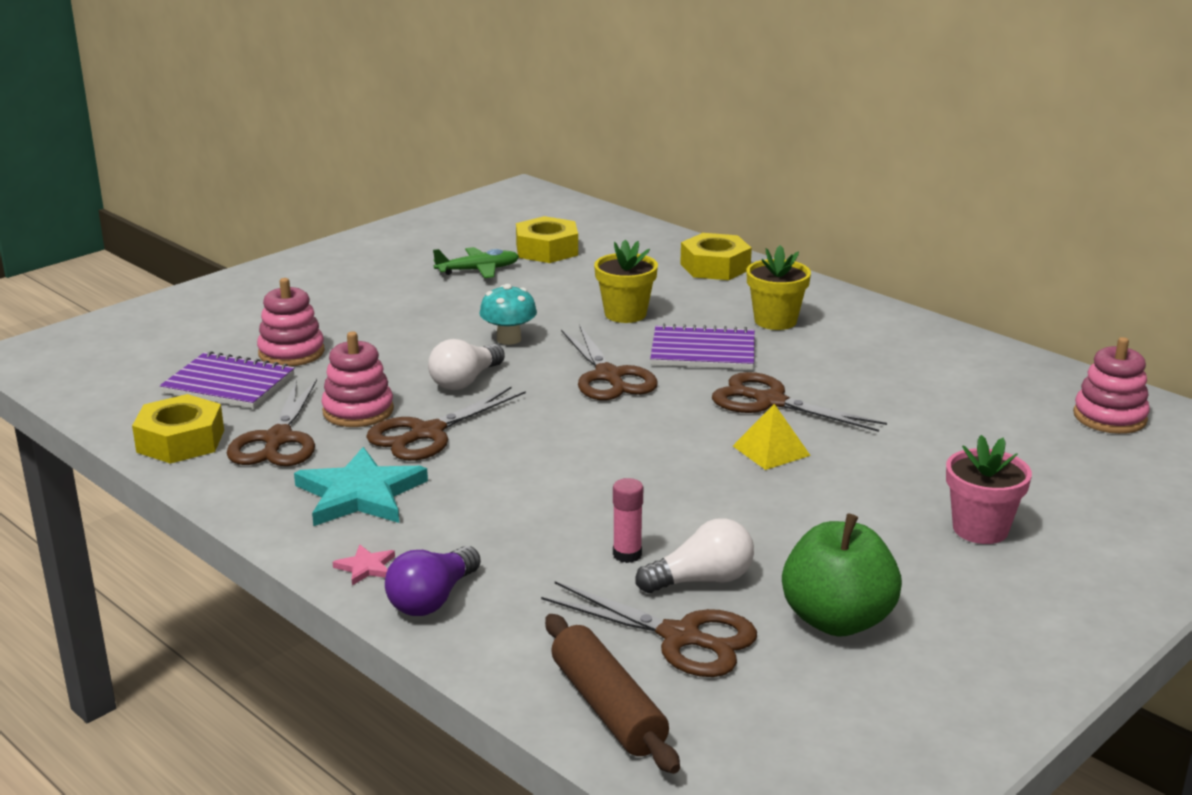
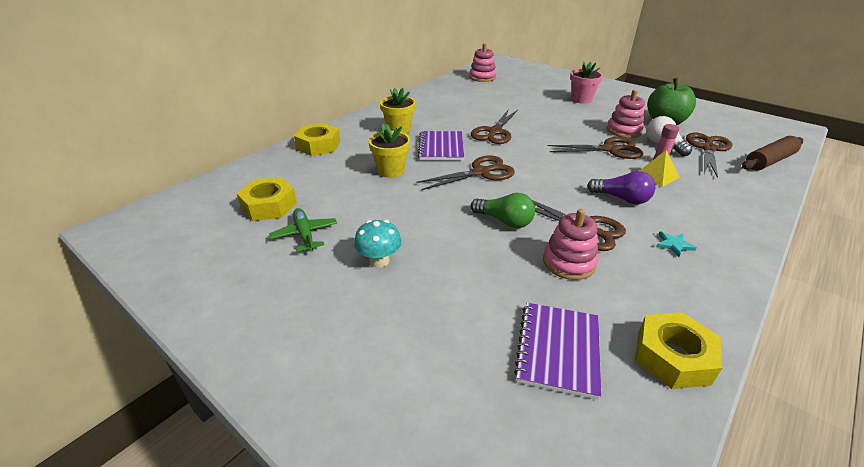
camera: 95 degrees left, 10 degrees up
(278, 440) = (633, 296): brown scissors -> brown scissors (610, 149)
(291, 353) = (482, 319): pink stacking toy -> pink stacking toy (624, 131)
(360, 494) = (674, 245): turquoise star -> turquoise star, size x0.44
(366, 567) = (743, 231): pink star -> none
(432, 599) = (747, 207): purple light bulb -> purple light bulb (621, 199)
(465, 381) = (504, 221): white light bulb -> green light bulb
(509, 339) = (435, 210): turquoise mushroom -> turquoise mushroom (379, 261)
(771, 450) = (543, 132): yellow pyramid -> yellow pyramid (657, 175)

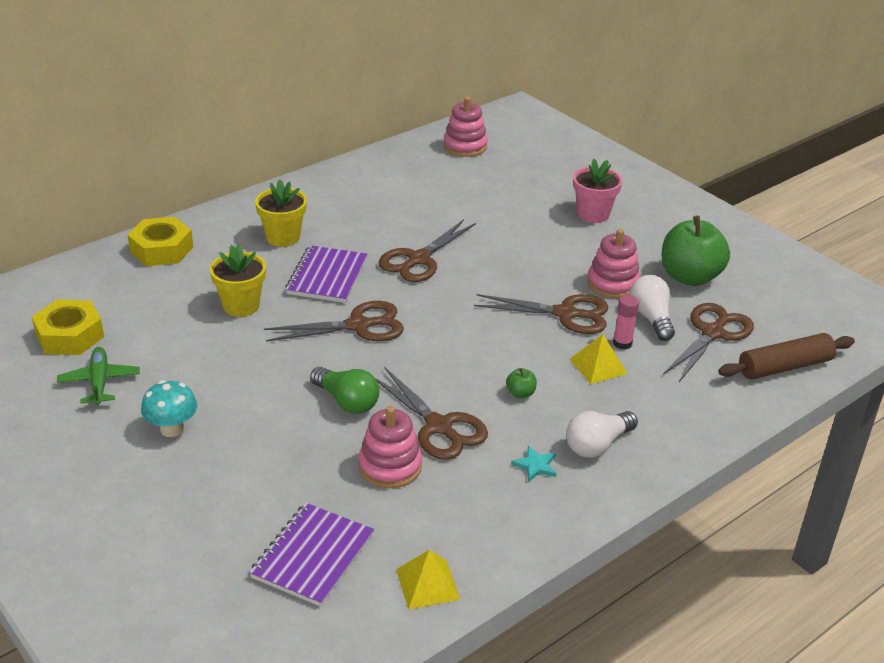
camera: 10 degrees right, 0 degrees up
(621, 199) = (520, 393): purple light bulb -> green apple
(673, 357) = (428, 584): yellow nut -> yellow pyramid
(703, 224) = (597, 445): none -> white light bulb

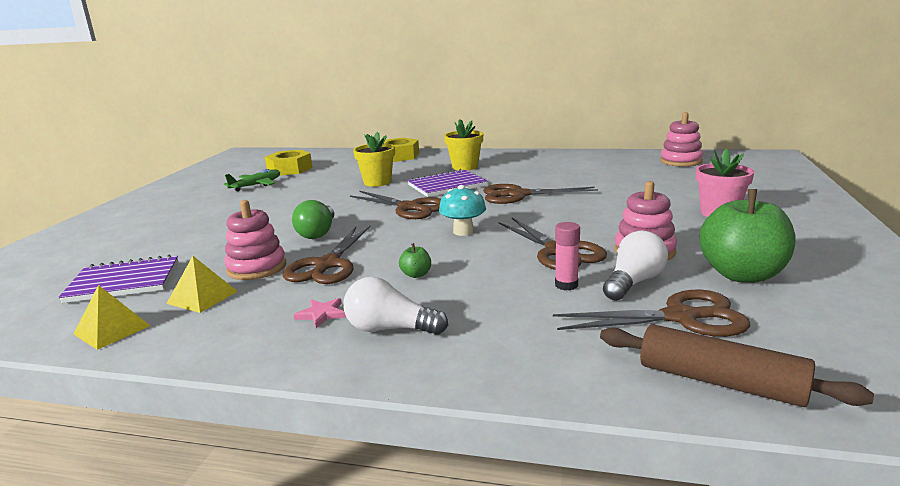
camera: 55 degrees right, 15 degrees down
(172, 429) = (231, 209): turquoise mushroom -> turquoise mushroom (463, 232)
(535, 465) = (322, 314): turquoise star -> pink star
(598, 366) = (511, 288): yellow pyramid -> yellow pyramid (202, 297)

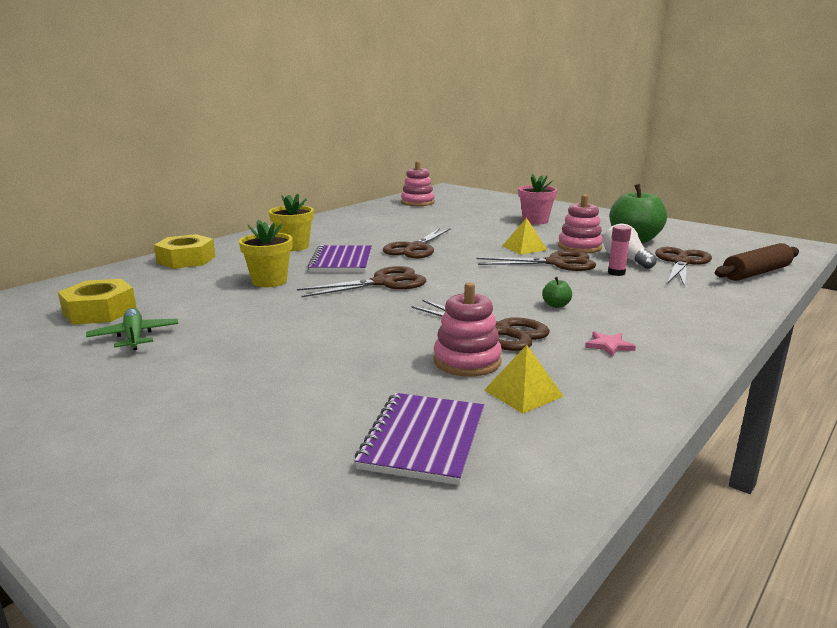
camera: 65 degrees left, 0 degrees up
(112, 330) = (572, 446): yellow pyramid -> yellow pyramid (524, 248)
(318, 233) = (398, 325): green light bulb -> none
(390, 329) = (653, 327): white light bulb -> none
(463, 232) = (478, 277): turquoise mushroom -> none

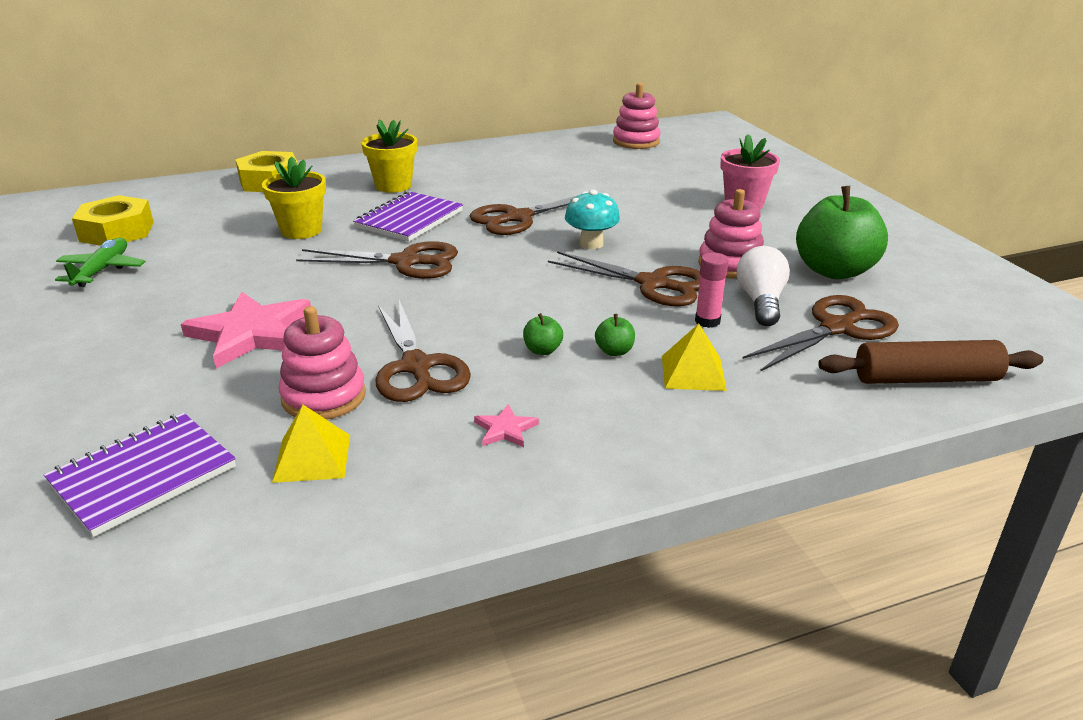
camera: 30 degrees right, 10 degrees up
(345, 342) = (251, 333): none -> pink star
(485, 252) = (591, 244): none -> turquoise mushroom
(524, 248) = (653, 248): yellow pyramid -> yellow pyramid (693, 373)
(595, 296) = (614, 351): none -> green apple

